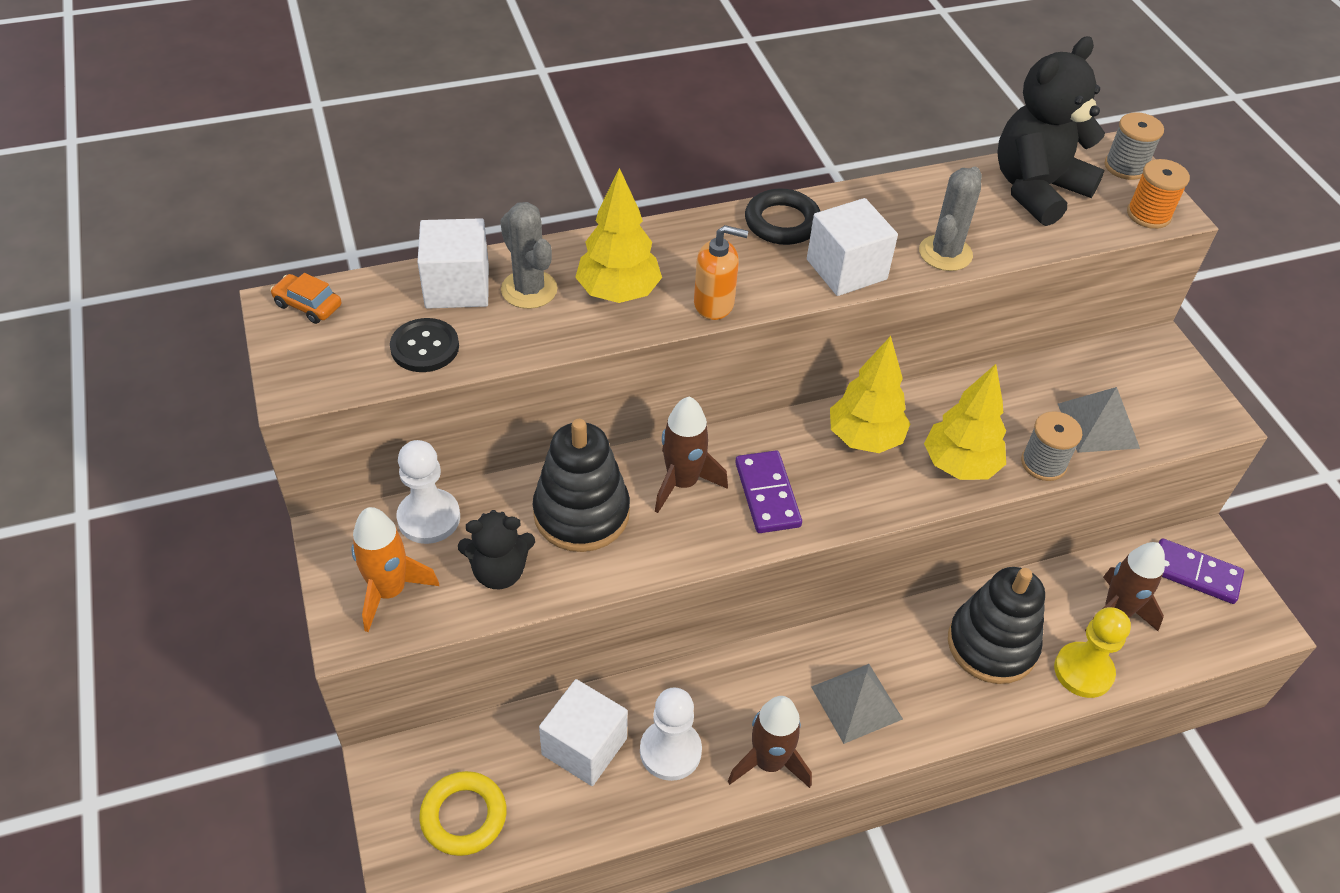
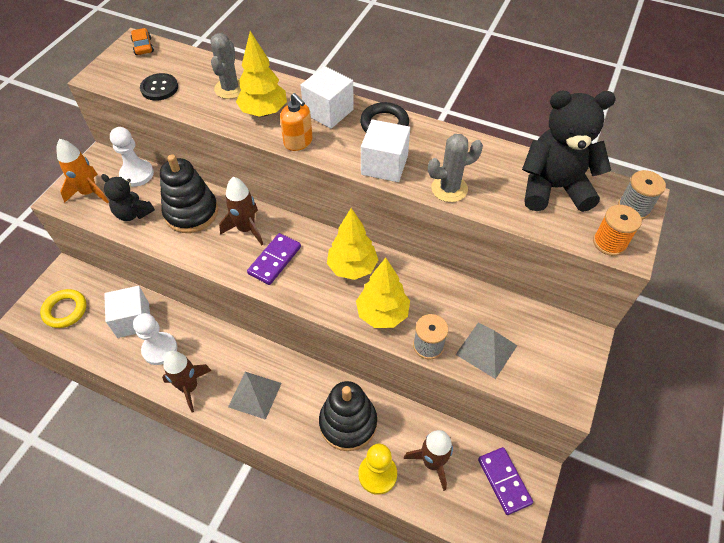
camera: 45 degrees right, 5 degrees up
(457, 286) = (205, 71): white cube -> white cube (328, 112)

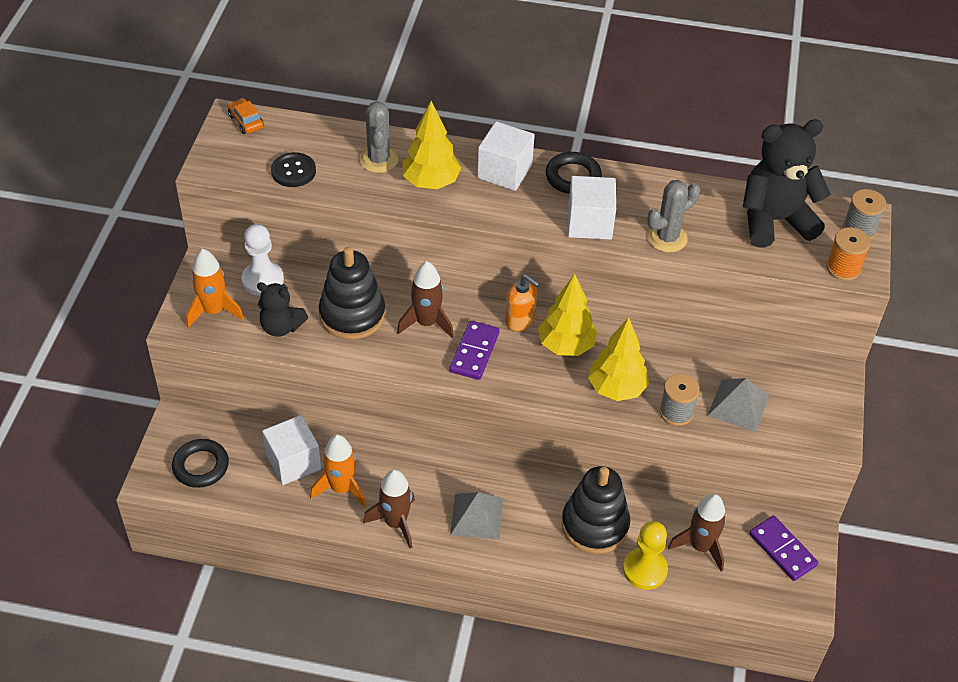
camera: 15 degrees left, 5 degrees down
(65, 310) = (201, 466): yellow ring -> black ring
(160, 349) = (341, 488): white pawn -> orange rocket
(298, 142) = (485, 212): orange soap dispenser -> orange soap dispenser (520, 320)

